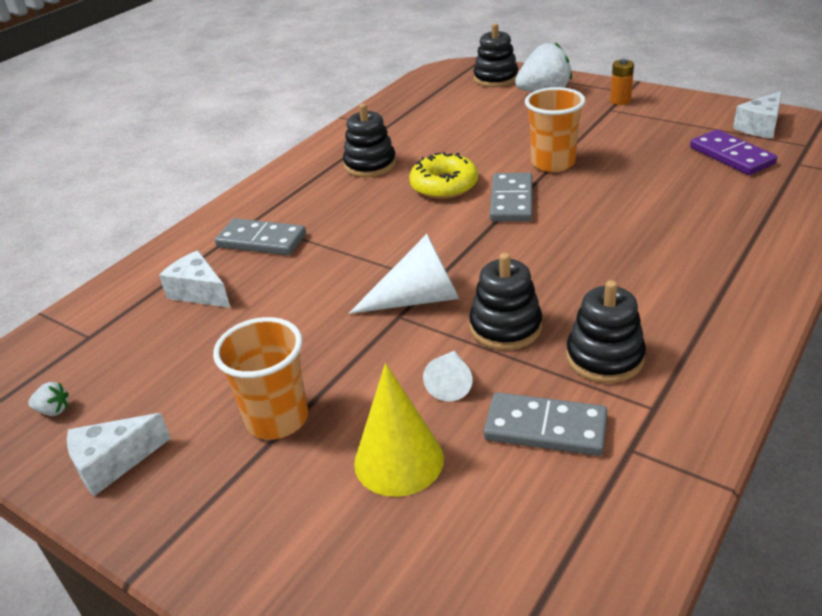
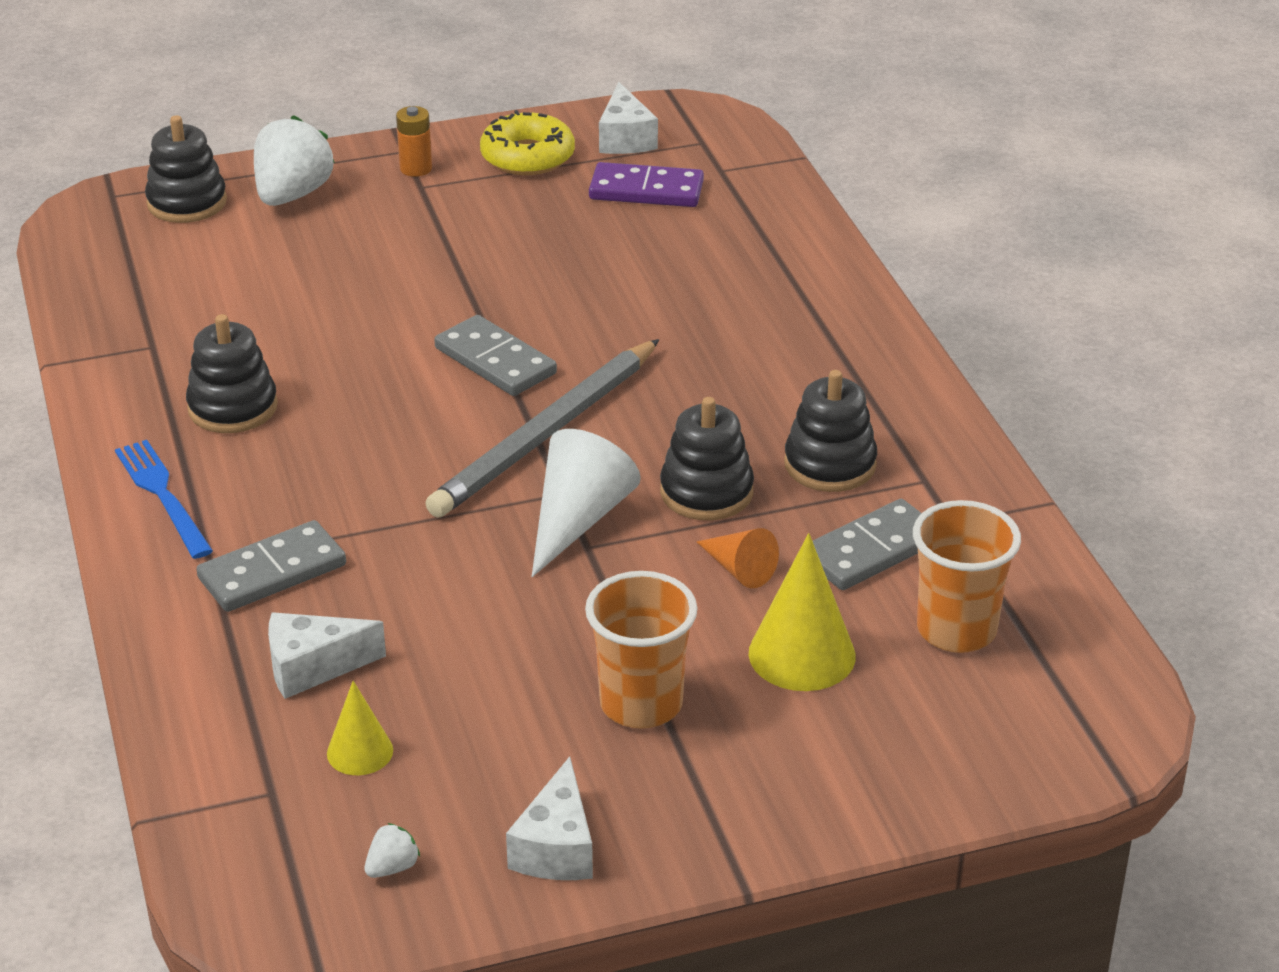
camera: 55 degrees left, 0 degrees up
(144, 344) = (360, 751): none -> yellow cone
(285, 186) = (163, 495): none -> blue fork
(444, 185) = (382, 384): yellow donut -> yellow donut (527, 157)
(450, 382) = (739, 569): white cone -> orange cone
(475, 248) = (546, 434): none -> grey pencil
(553, 163) = (467, 291): orange cup -> orange cup (956, 630)

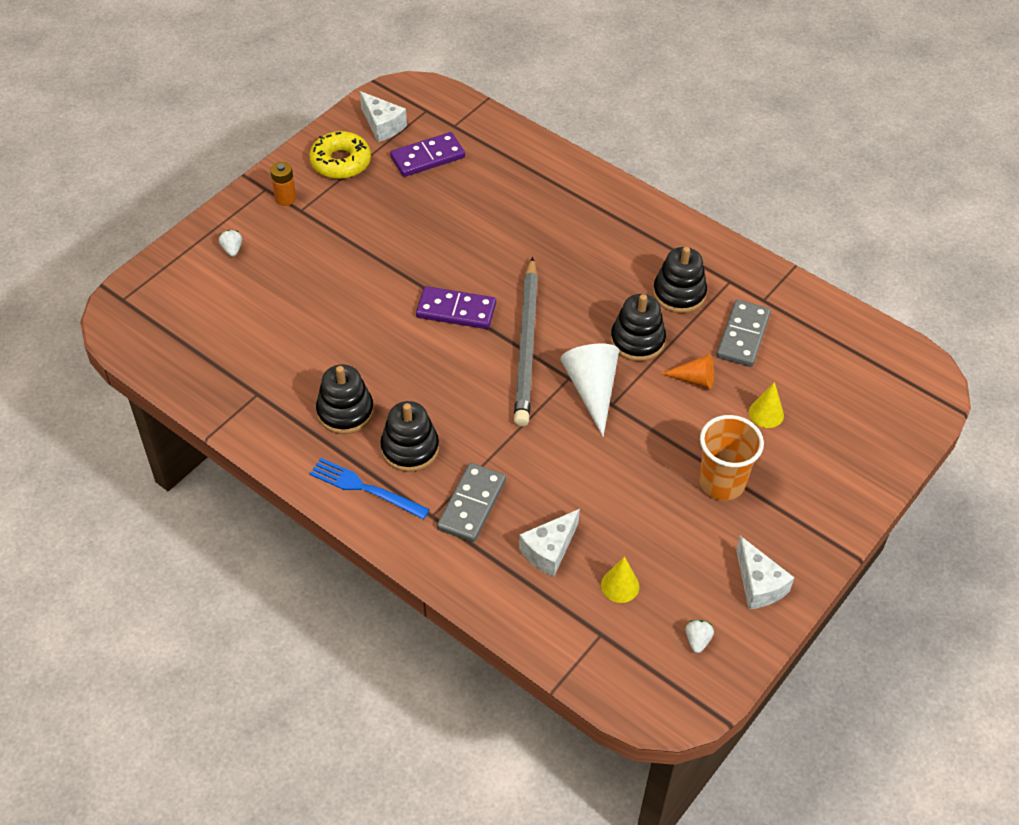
camera: 35 degrees left, 15 degrees up
(187, 202) = (174, 283): black stacking toy -> black stacking toy (410, 448)
(292, 195) = (232, 249): white strawberry -> white strawberry, size x0.43
(495, 361) = (456, 310): grey domino -> purple domino
(802, 654) = (766, 413): yellow cone -> yellow cone, size x0.59
(956, 630) = (819, 362): orange cup -> none

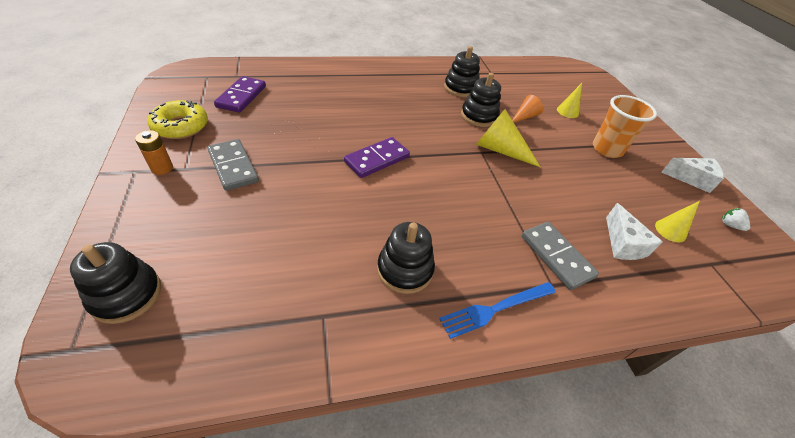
camera: 55 degrees left, 5 degrees down
(232, 249) = (155, 227): white strawberry -> none
(382, 125) = (186, 95): white cheese -> none
(410, 448) = (476, 256): black stacking toy -> black stacking toy (126, 295)
(527, 345) = (439, 151): grey pencil -> none
(592, 390) = (499, 150): white cone -> yellow cone
(743, 336) = (509, 89): grey domino -> grey domino (233, 166)

